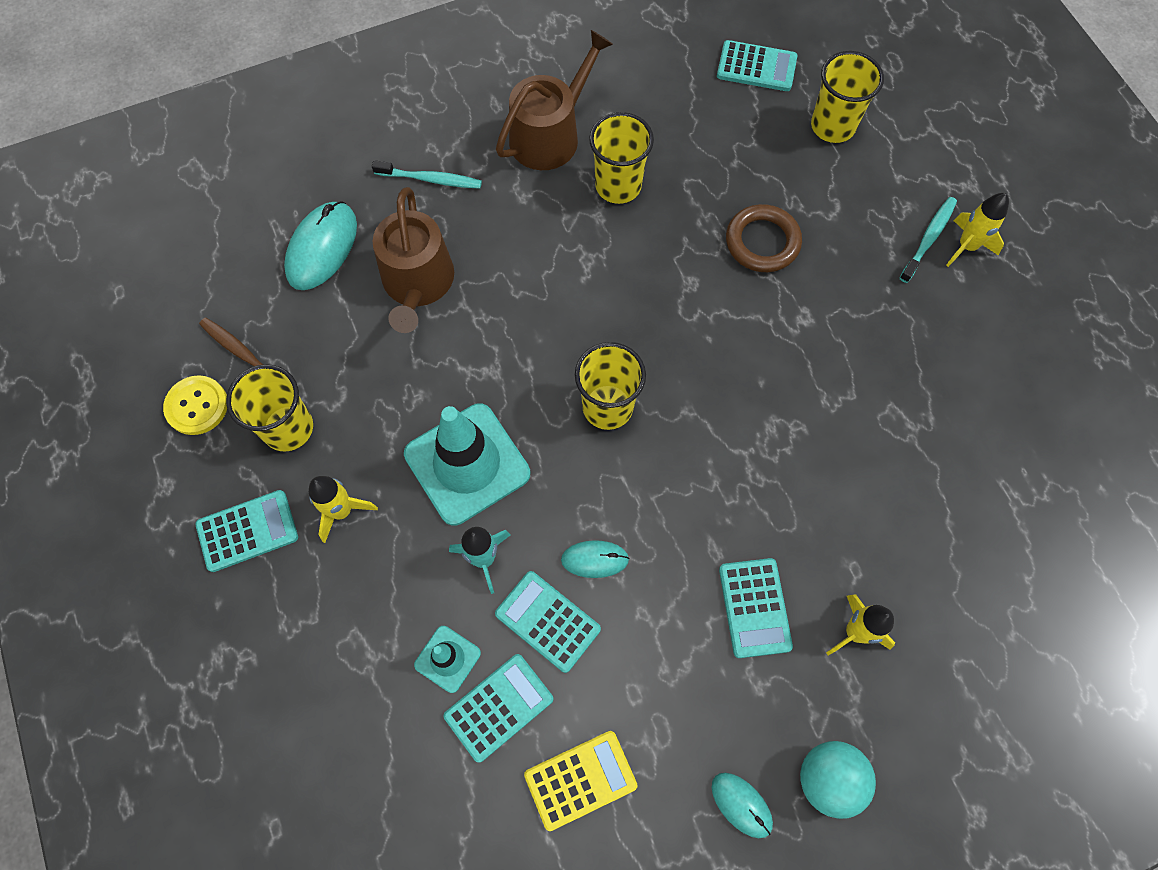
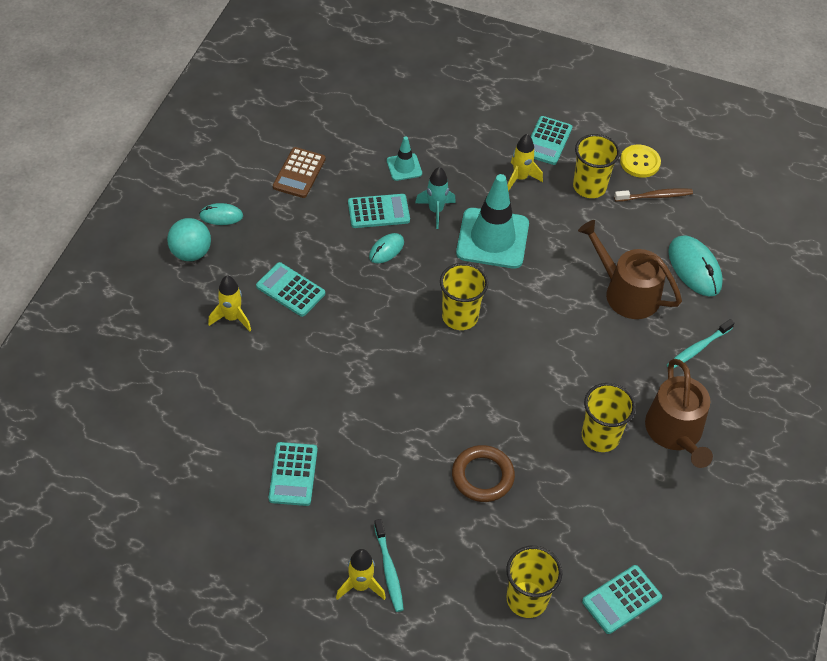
camera: 130 degrees right, 15 degrees down
(499, 707) = (362, 169): turquoise calculator -> turquoise calculator (293, 474)
(580, 780) = (299, 173): yellow calculator -> brown calculator

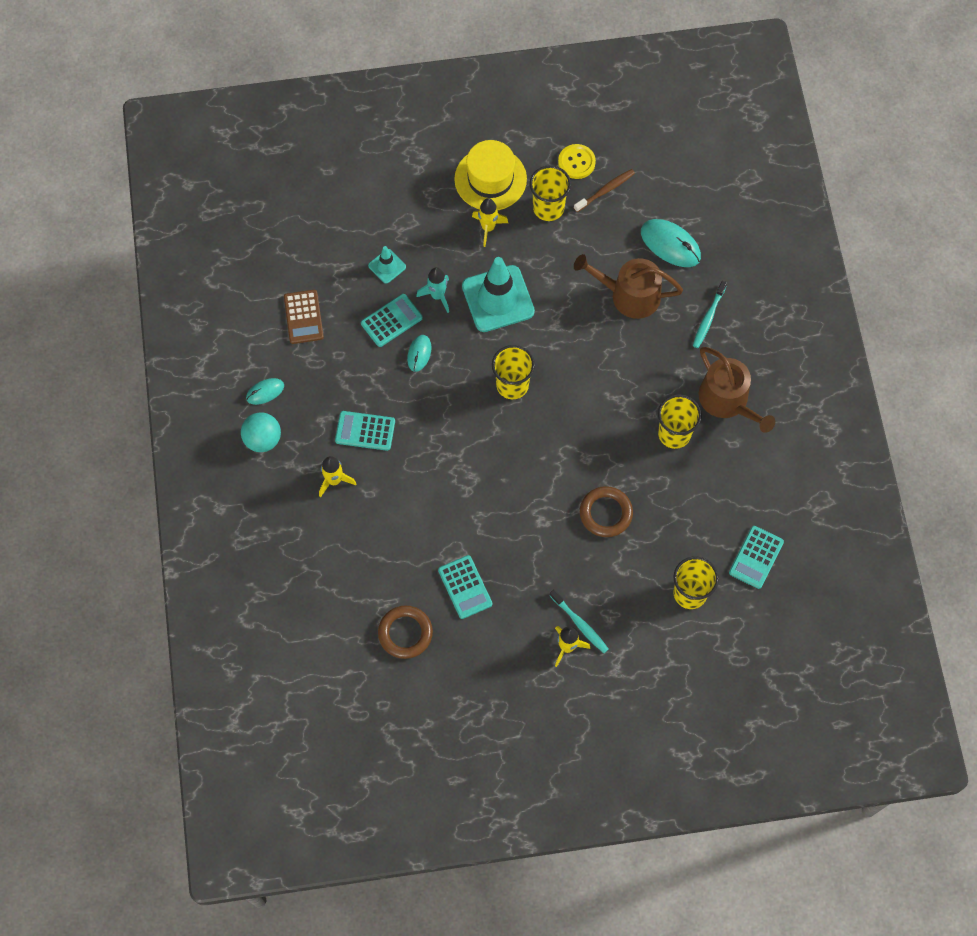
camera: 25 degrees left, 15 degrees up
(204, 487) = (405, 633): none -> brown ring
(547, 141) = (490, 179): turquoise calculator -> yellow hat

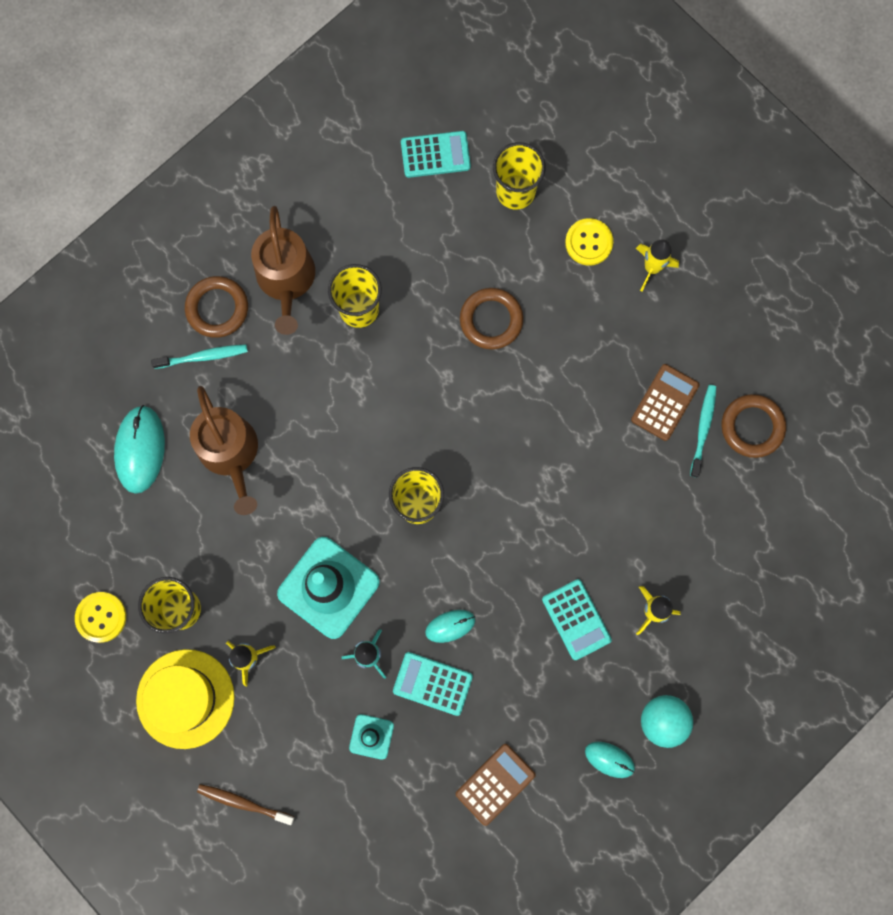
camera: 125 degrees left, 10 degrees up
(465, 587) = (665, 402): turquoise calculator -> brown calculator
(580, 624) = (620, 271): turquoise toothbrush -> turquoise toothbrush (703, 429)
(605, 190) = (117, 562): brown toothbrush -> brown toothbrush (243, 803)
(616, 617) = (588, 242): none -> yellow button
(727, 401) = (286, 280): brown watering can -> brown watering can turned 150 degrees clockwise
(737, 346) = (217, 308): none -> brown ring

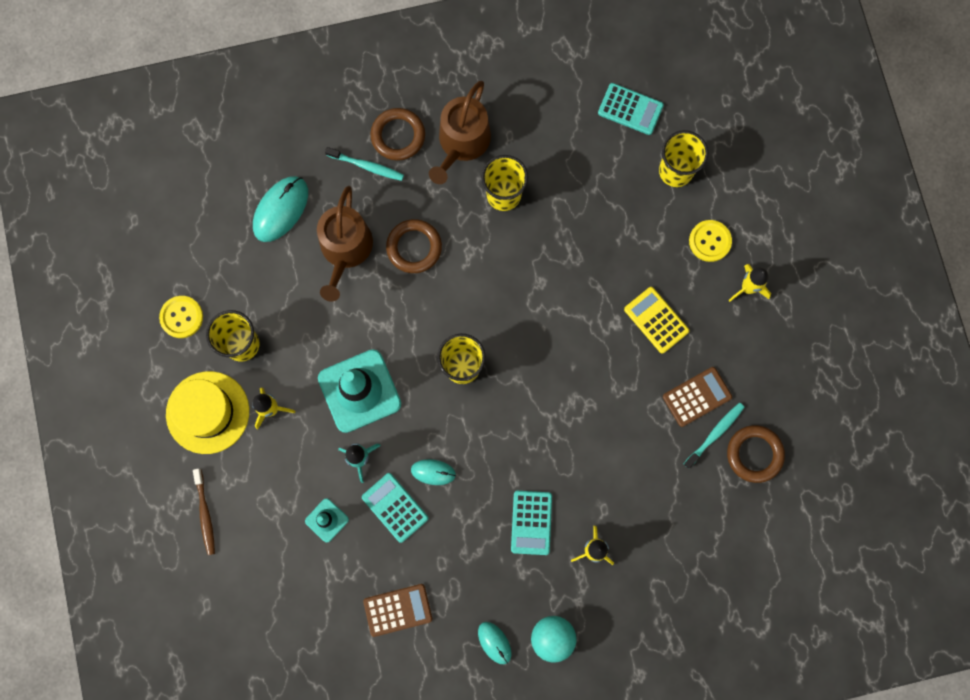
camera: 30 degrees right, 0 degrees up
(243, 803) = (205, 514): brown toothbrush -> brown toothbrush turned 150 degrees counterclockwise
(491, 320) = (599, 259): brown ring -> brown ring (414, 247)
(582, 349) = (656, 320): none -> yellow calculator

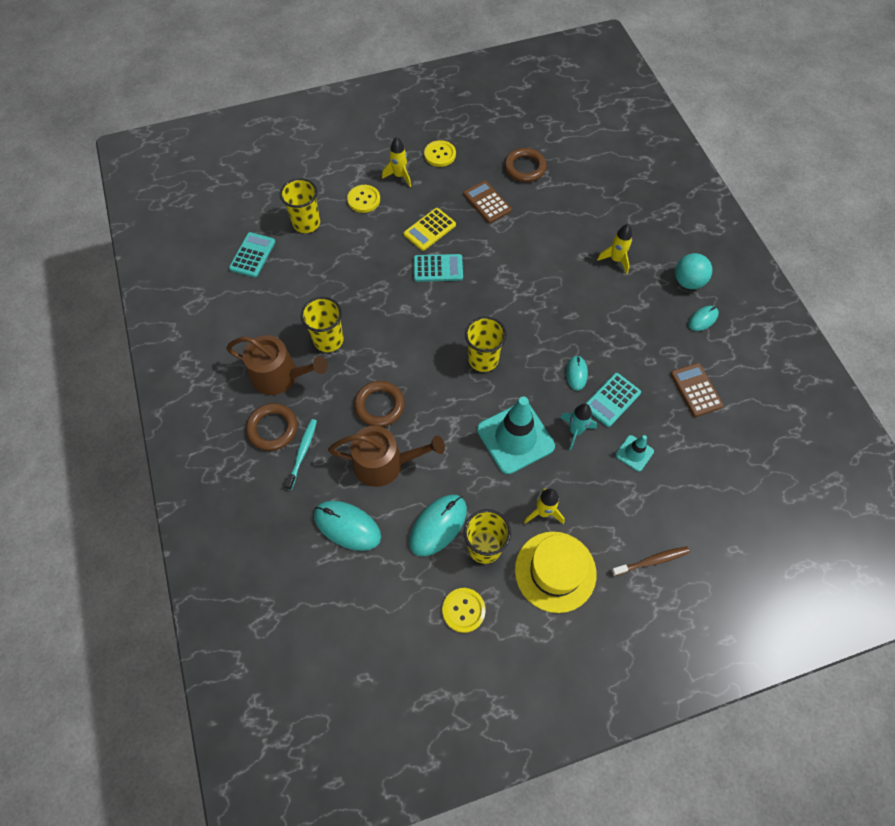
camera: 95 degrees left, 15 degrees down
(270, 299) = (438, 525): none -> turquoise mouse
(531, 522) = (603, 301): turquoise calculator -> turquoise calculator (438, 268)
(715, 434) = (513, 191): turquoise toothbrush -> none
(783, 343) = (440, 154): none -> yellow button

